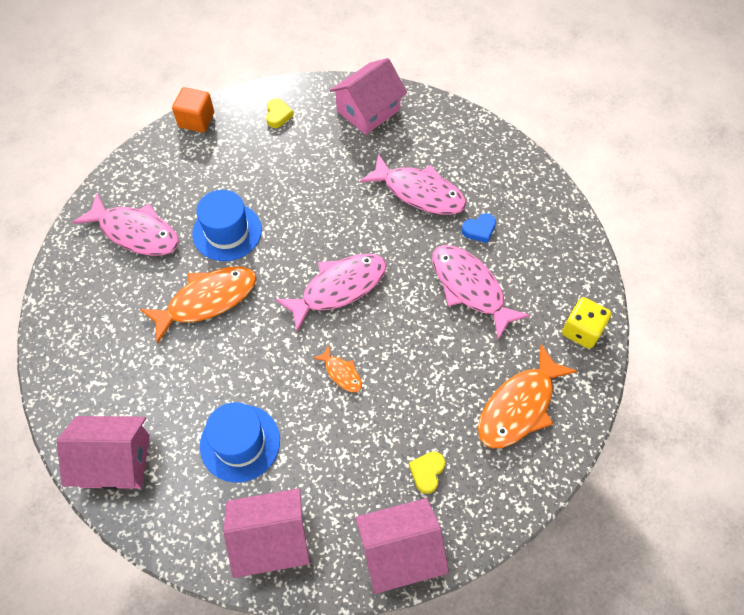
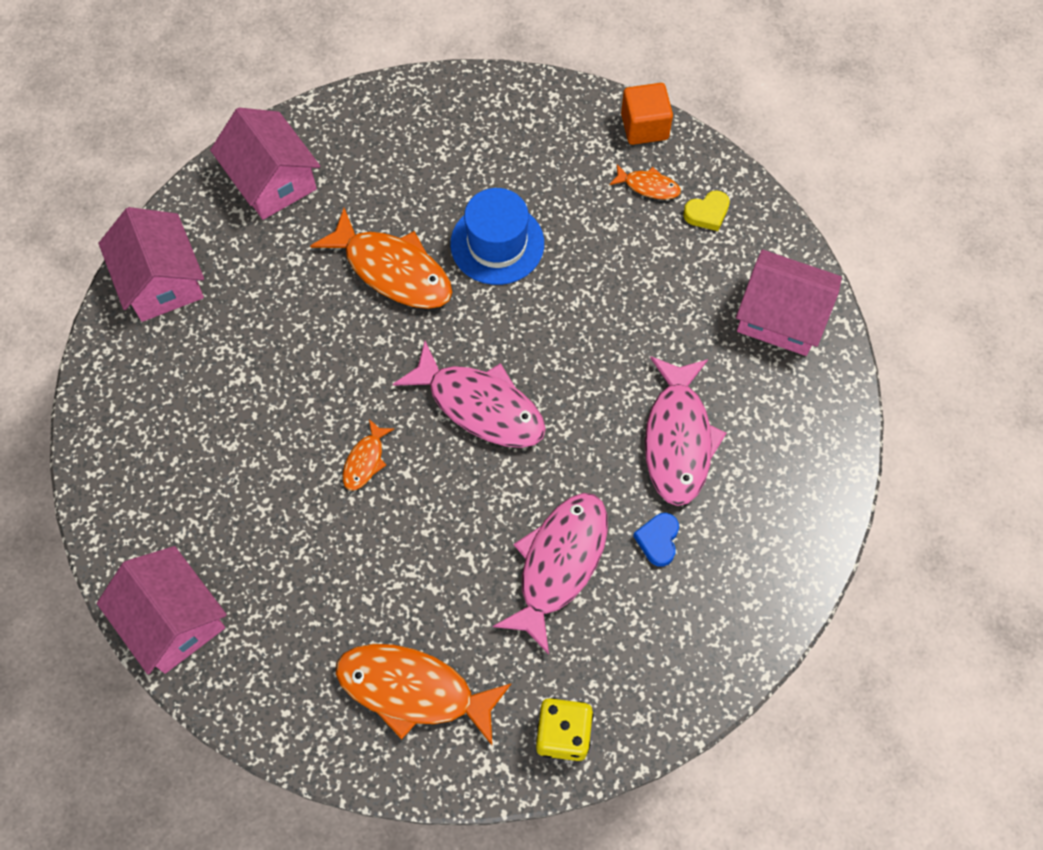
camera: 65 degrees right, 5 degrees up
(135, 232) = (446, 150): pink fish -> none
(240, 136) = (648, 186): none -> orange fish
(240, 443) = (232, 392): blue hat -> none
(271, 539) = (136, 477): pink house -> pink house (272, 180)
(427, 472) = (279, 612): yellow heart -> none
(479, 230) = (658, 540): blue heart -> blue heart turned 60 degrees clockwise

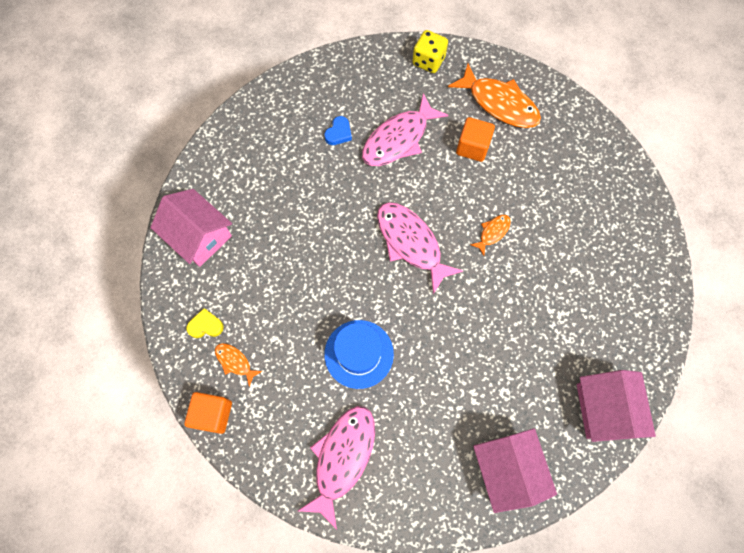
camera: 160 degrees left, 5 degrees up
(173, 620) = (625, 179): pink house -> none
(392, 270) = (438, 359): orange fish -> none
(435, 591) = (472, 147): none -> orange cube
(678, 439) = (301, 183): pink fish -> pink fish (342, 458)

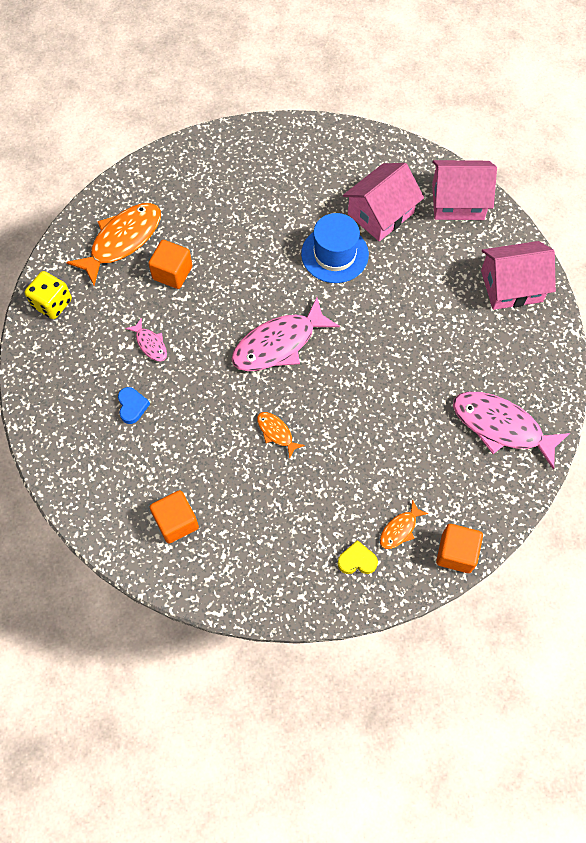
camera: 85 degrees left, 5 degrees down
(199, 236) = (246, 568): pink house -> pink house (380, 213)
(206, 325) = (357, 560): yellow heart -> yellow heart turned 90 degrees clockwise
(238, 179) = (176, 522): none -> orange cube
(339, 133) = (132, 406): blue heart -> blue heart turned 45 degrees clockwise
(359, 354) = (397, 404): blue hat -> blue hat (334, 254)
(399, 139) = (150, 344): pink fish -> pink fish, size x0.48
(492, 233) = (275, 267): orange fish -> orange fish (276, 433)

